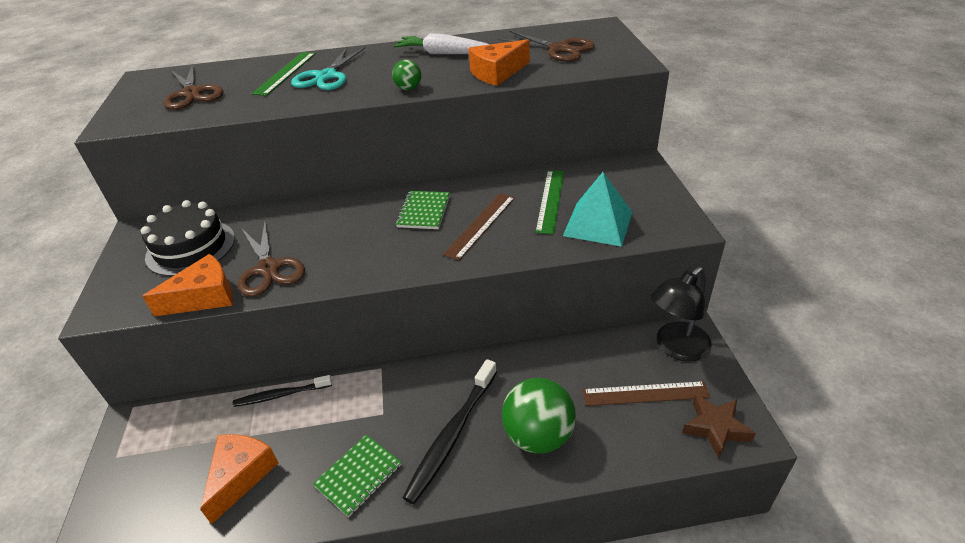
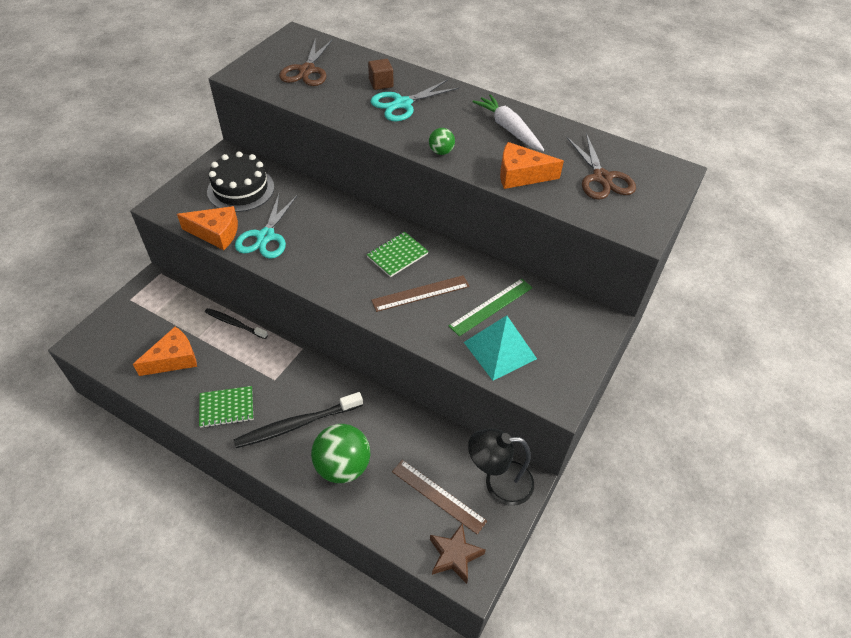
camera: 35 degrees right, 10 degrees up
(269, 269) = (266, 237): brown scissors -> turquoise scissors
(285, 73) = (381, 83): green ruler -> brown cube

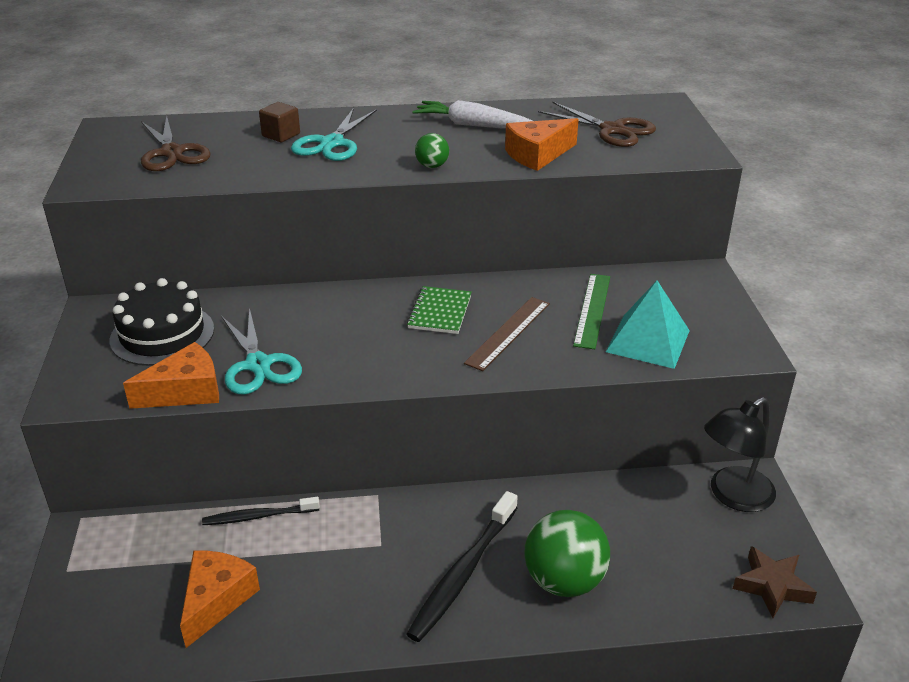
camera: 35 degrees left, 15 degrees down
(227, 408) = (354, 609): green notebook -> none
(438, 496) = (693, 544): brown ruler -> none

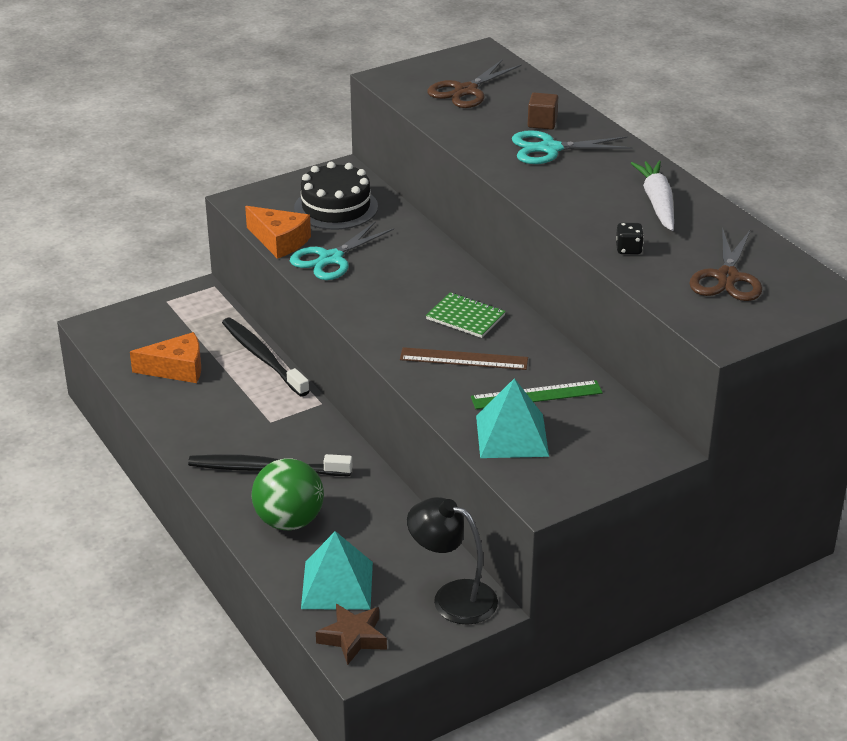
camera: 65 degrees right, 0 degrees up
(258, 516) = (263, 357): black toothbrush -> black toothbrush, size x1.61
(432, 166) = (554, 204): green ball -> none
(440, 312) = (465, 317): green notebook -> green notebook turned 45 degrees clockwise
(537, 155) = (628, 249): orange cheese -> black dice
(685, 573) = (337, 585): none -> turquoise pyramid

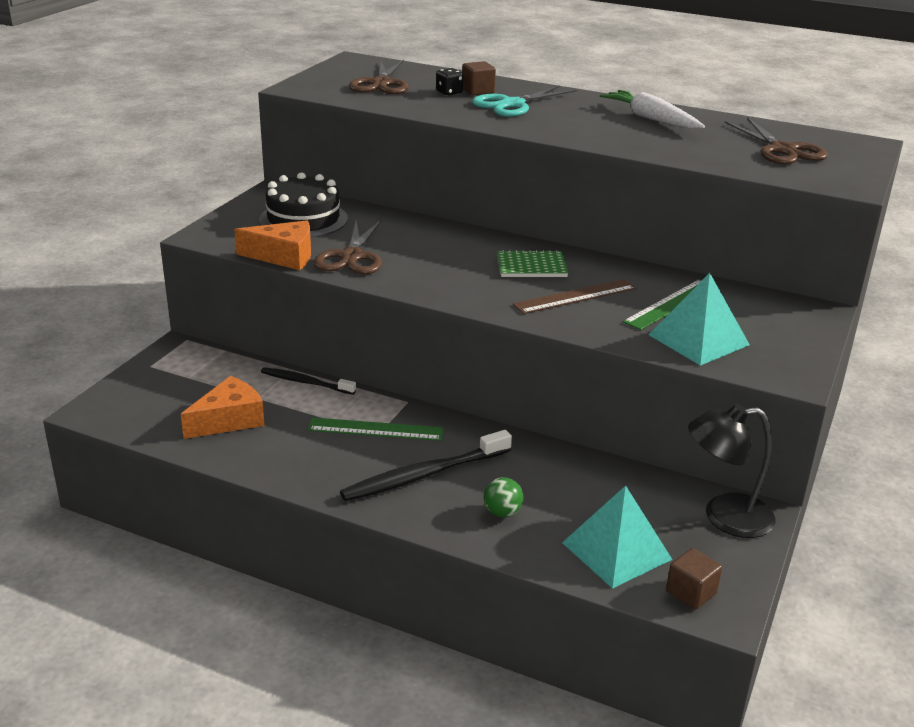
camera: 35 degrees left, 5 degrees down
(263, 357) = (305, 382): black toothbrush -> black toothbrush, size x0.62
(272, 417) = (376, 429): none -> green ruler
(289, 521) = (502, 512): green ball -> green ball, size x0.49
(331, 259) = (352, 257): turquoise scissors -> brown scissors
(353, 638) = (691, 592): brown star -> brown cube
(628, 249) = (683, 150): black dice -> black dice (449, 92)

